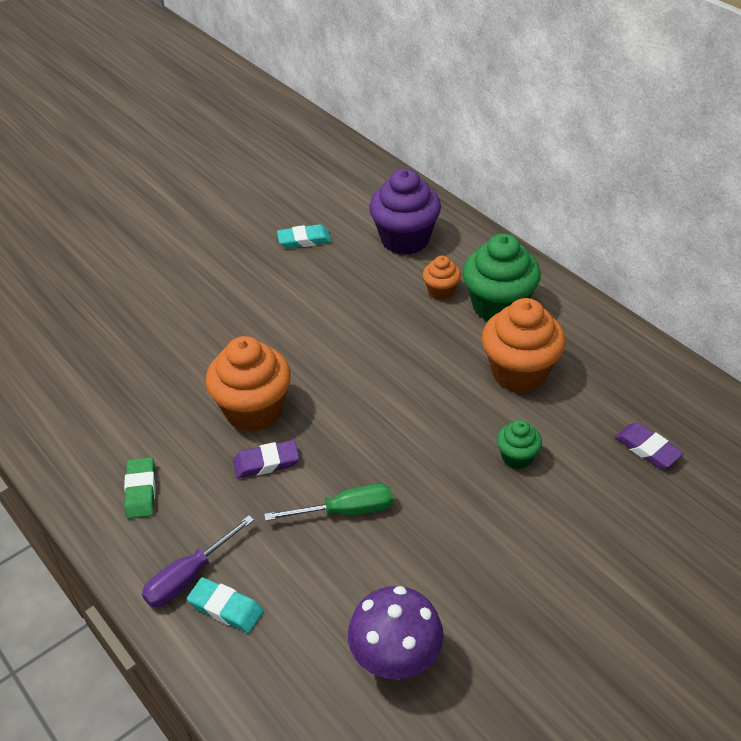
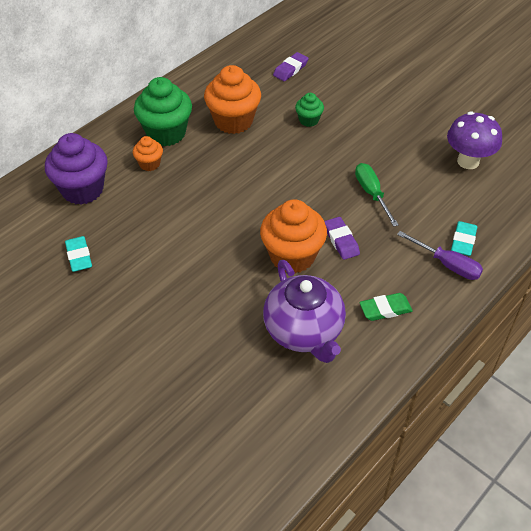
camera: 100 degrees left, 5 degrees up
(139, 409) = (304, 332): none -> purple teapot

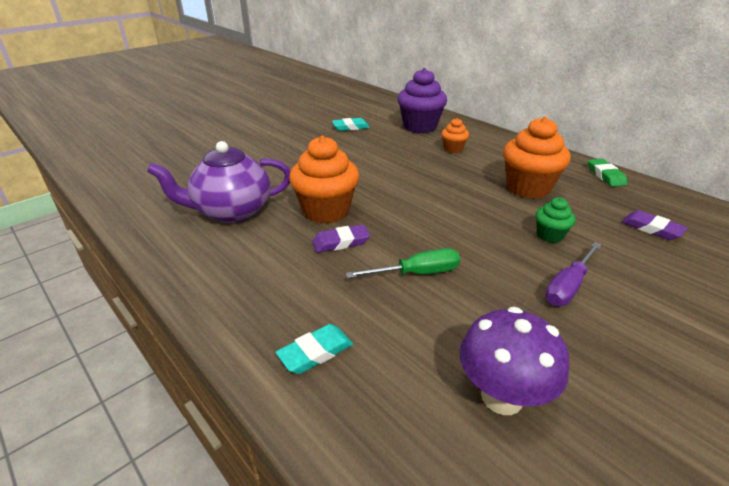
camera: 95 degrees right, 15 degrees down
(166, 133) = (497, 155): green cupcake -> none
(385, 309) = (231, 263): green eraser -> green eraser (605, 175)
(447, 264) = (277, 326): purple screwdriver -> purple screwdriver (568, 286)
(463, 241) = (315, 352): turquoise eraser -> turquoise eraser turned 60 degrees counterclockwise

